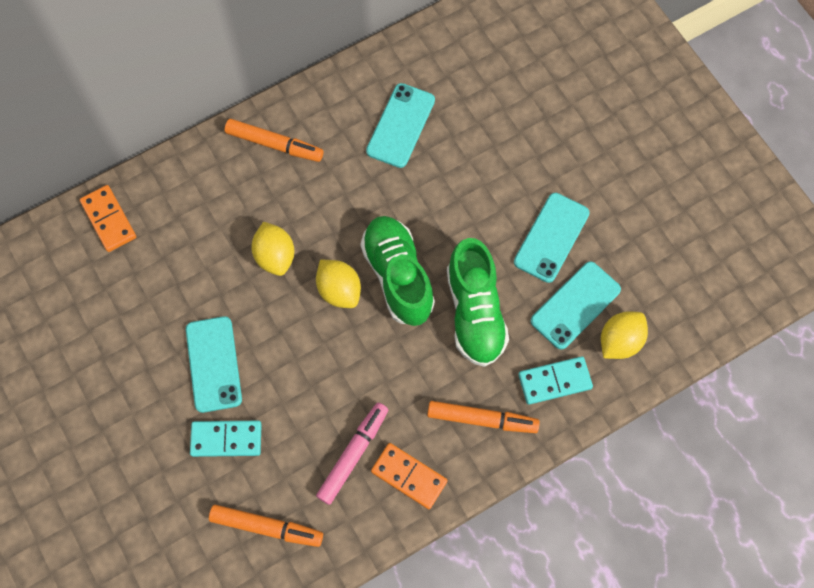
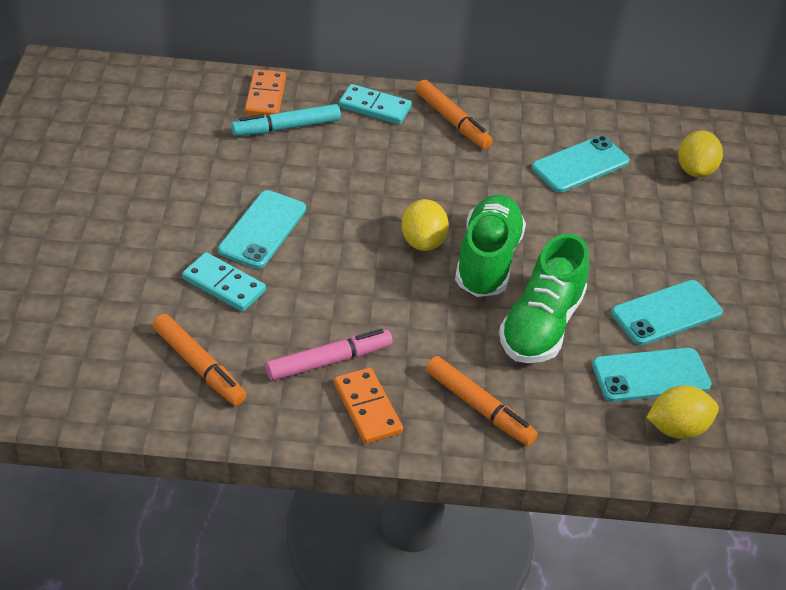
camera: 30 degrees right, 25 degrees down
(151, 243) = (286, 128): none -> turquoise marker
(275, 256) = (385, 190): yellow lemon -> yellow lemon (695, 170)
(554, 381) = (580, 420): turquoise domino -> turquoise domino (375, 107)

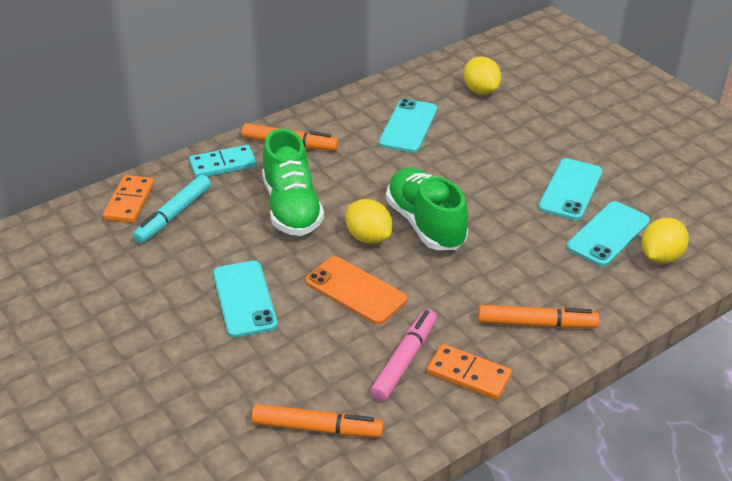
camera: 35 degrees left, 5 degrees down
(223, 285) = (264, 357): turquoise domino -> none
(266, 96) = (129, 201): orange domino -> orange domino turned 45 degrees clockwise
(358, 279) = (355, 290): none -> orange phone
(541, 325) = (509, 245): green shoe -> green shoe (292, 208)

